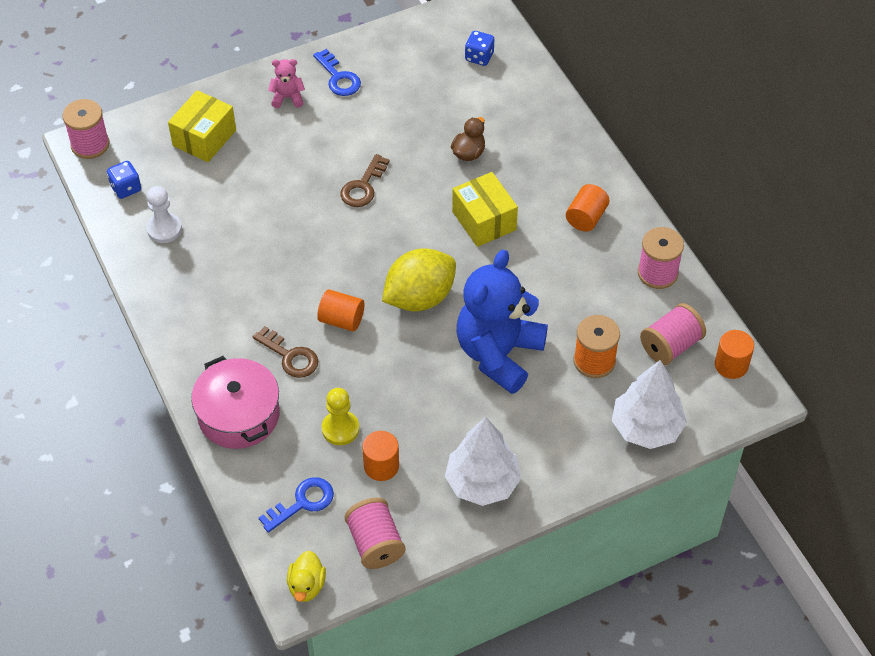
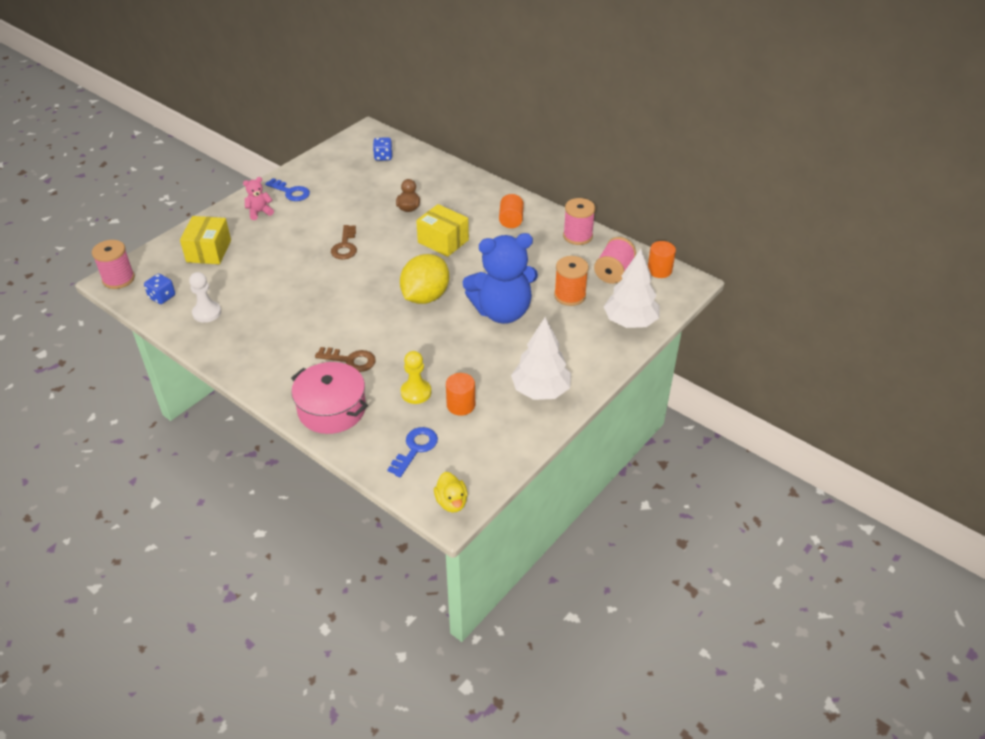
camera: 25 degrees left, 10 degrees down
(341, 320) = (376, 326): orange cylinder -> none
(375, 543) = (487, 455): pink spool -> none
(498, 354) = (502, 312): blue teddy bear -> blue teddy bear turned 105 degrees counterclockwise

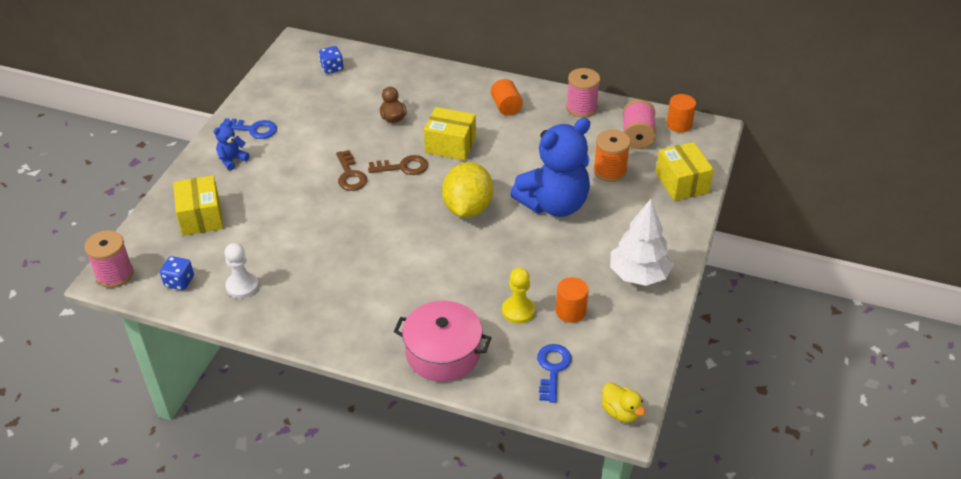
camera: 20 degrees left, 0 degrees up
(259, 212) = (232, 160): pink teddy bear -> blue teddy bear
(351, 360) = (431, 295): brown key -> brown key (403, 167)
(630, 322) = (681, 183): white tree -> yellow box

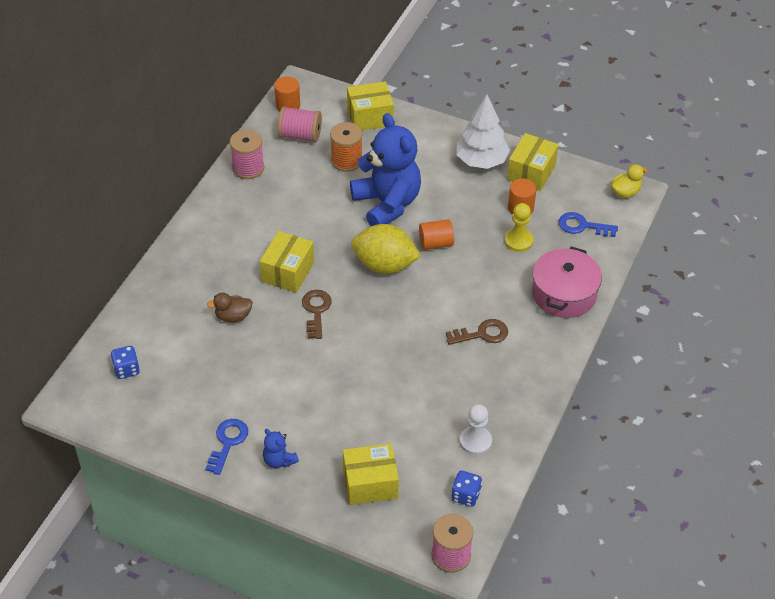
camera: 85 degrees left, 5 degrees up
(350, 175) = (322, 354): brown key -> brown key (482, 334)
(506, 107) = (234, 224): orange cylinder -> orange cylinder (436, 243)
(631, 319) = (531, 172): none -> yellow box

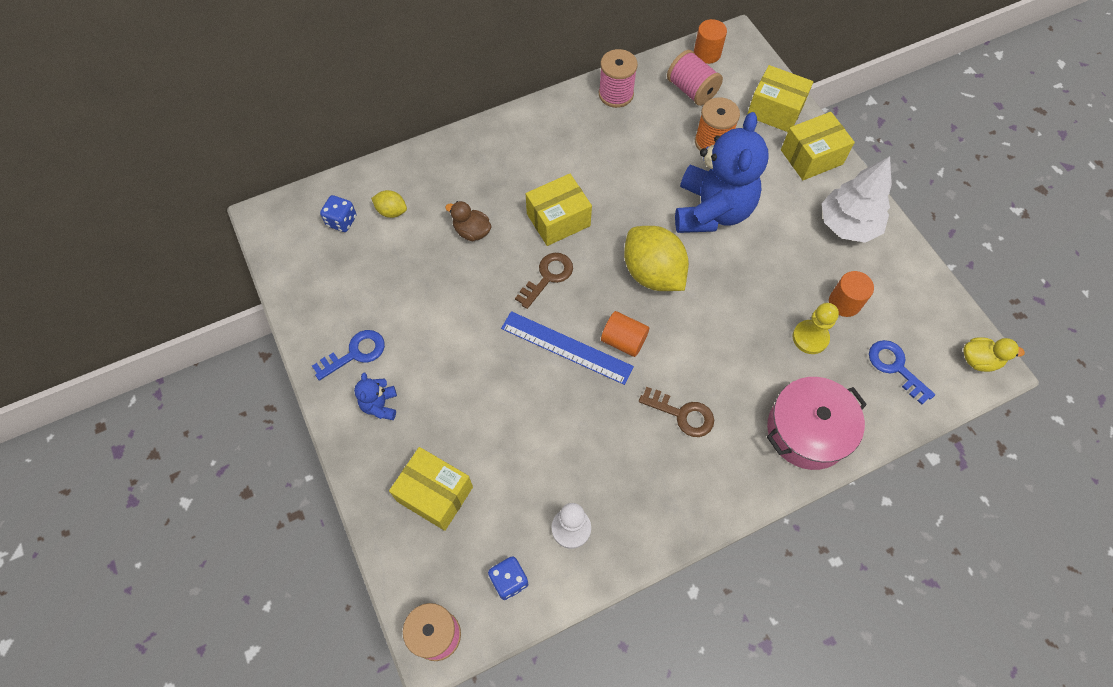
camera: 40 degrees right, 15 degrees up
(159, 340) = (391, 211): none -> yellow lemon
(371, 344) = (566, 347): none -> blue ruler
(436, 243) = (723, 283): orange cylinder -> orange cylinder (623, 341)
(531, 172) = (890, 270): yellow box -> yellow box (811, 157)

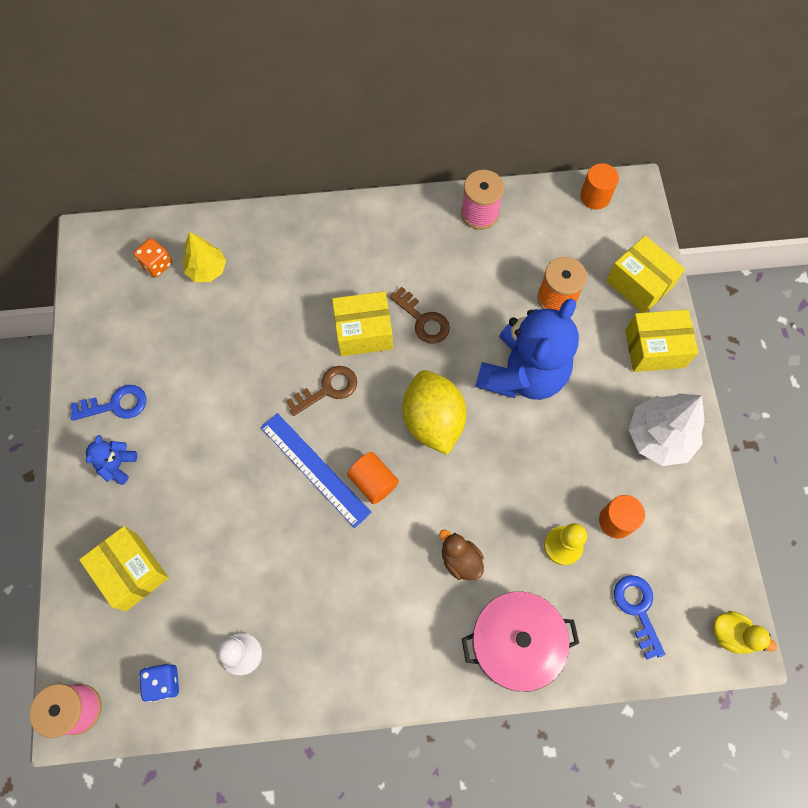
camera: 20 degrees right, 5 degrees up
(341, 221) = (156, 265): blue dice -> orange dice
(391, 211) = (207, 270): yellow lemon -> yellow tree
(472, 231) = (274, 316): brown duck -> brown duck (460, 560)
(682, 414) = (398, 579): brown key -> brown key (423, 320)
(691, 90) = (560, 233): pink spool -> none

